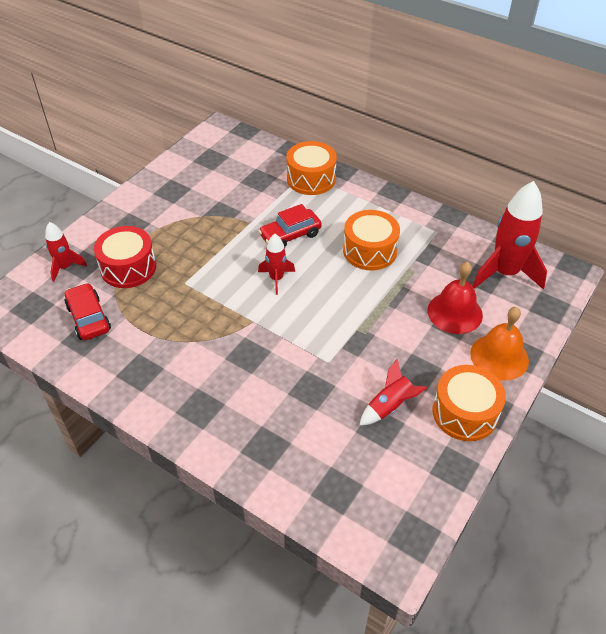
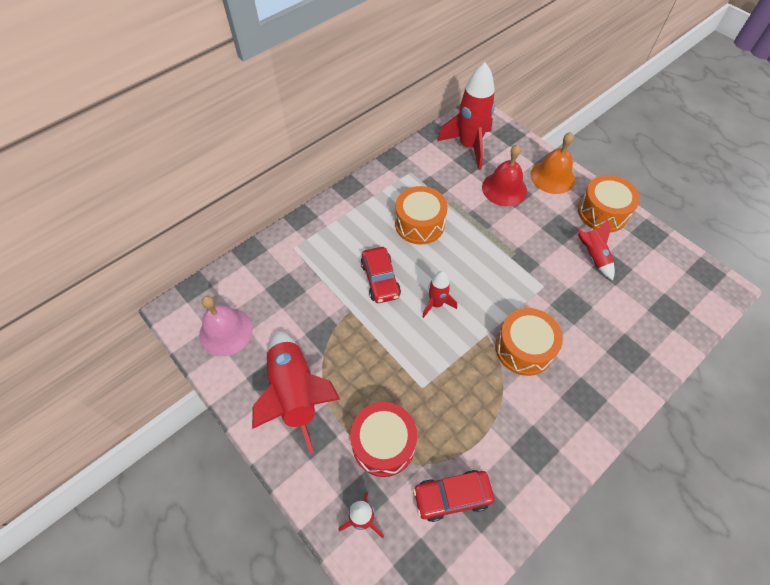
camera: 75 degrees left, 10 degrees up
(163, 208) = (295, 393): none -> red rocket
(208, 158) = (226, 331): none -> pink bell
(311, 179) = (303, 244): orange drum -> orange drum (524, 348)

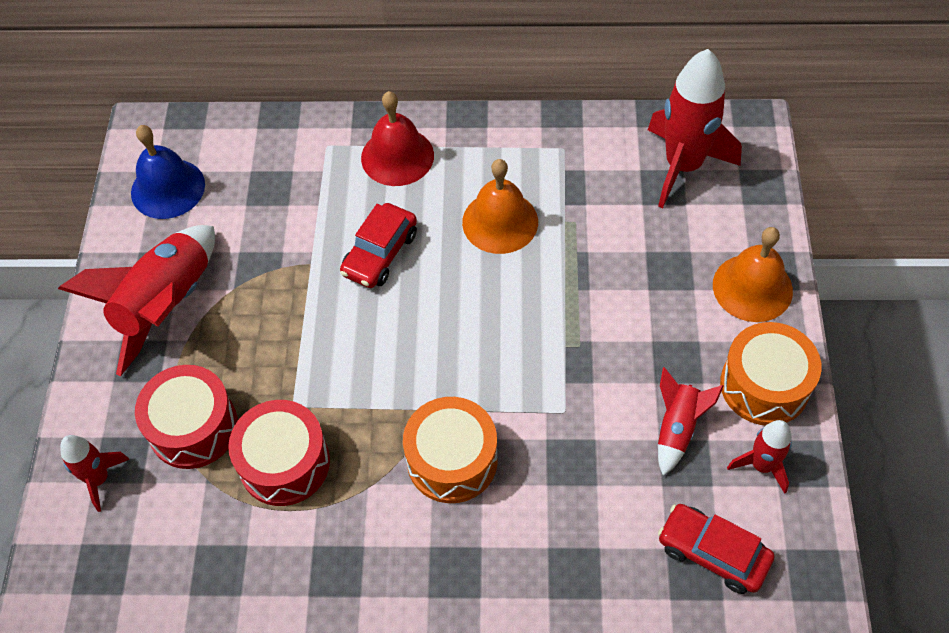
camera: 45 degrees right, 0 degrees up
(226, 331) = (168, 188): pink bell -> blue bell
(419, 224) = (500, 222): orange drum -> orange bell
(436, 304) = (411, 330): red rocket -> red rocket (761, 465)
(450, 419) = (284, 463): none -> red drum
(452, 496) = (200, 536): red car -> red car (713, 553)
(504, 189) = (663, 255): red bell -> red bell (397, 156)

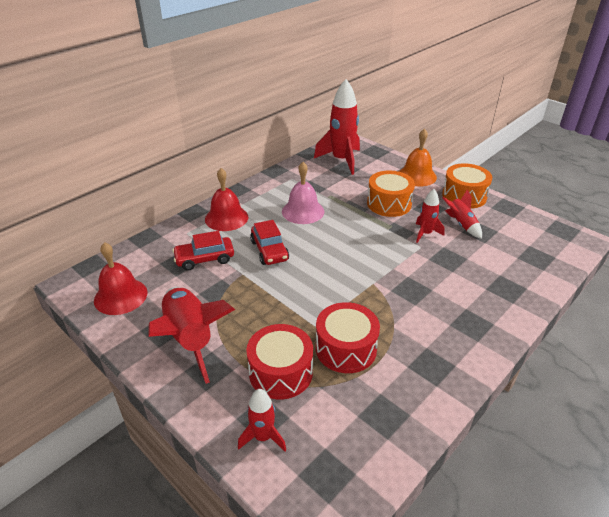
camera: 50 degrees left, 20 degrees down
(168, 188) = (120, 296): blue bell -> red bell
(452, 460) = (409, 291): orange drum -> orange drum (389, 204)
(500, 222) = (303, 211): orange bell -> pink bell
(713, 553) = (530, 247): red car -> red car (204, 259)
(761, 465) = (500, 215): red rocket -> red rocket (425, 234)

